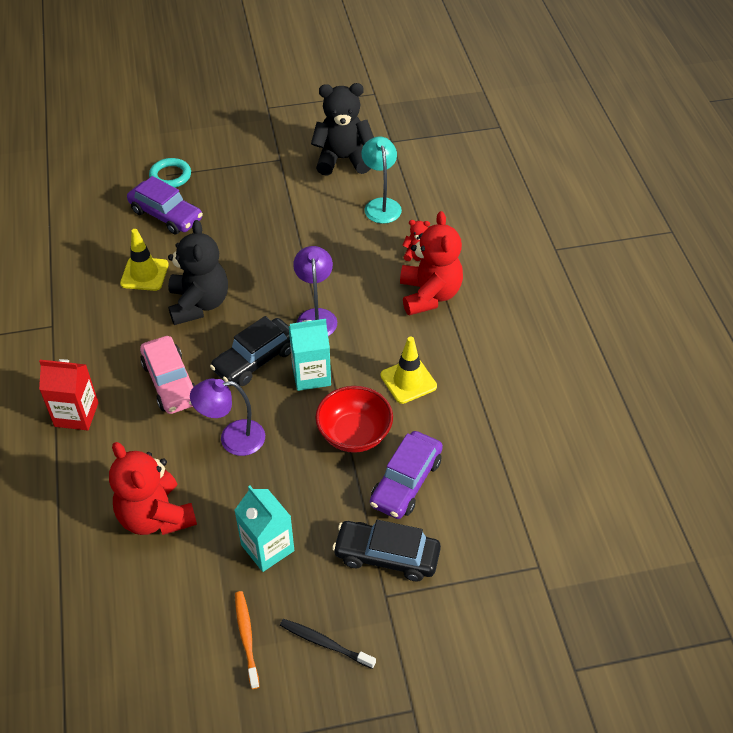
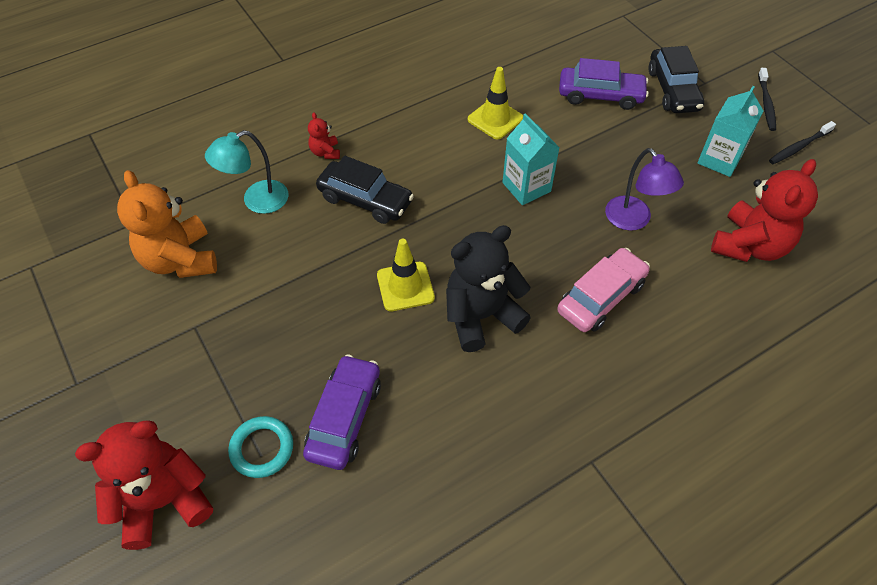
camera: 110 degrees left, 5 degrees up
(76, 414) = (692, 367): red carton -> none
(144, 274) = (460, 395): yellow traffic cone -> yellow traffic cone (405, 286)
(246, 637) = (799, 147): orange toothbrush -> black toothbrush
(255, 360) = (532, 236): black car -> black car (365, 200)
(316, 316) = (450, 206): purple lamp -> none
(343, 159) = (180, 260): black teddy bear -> orange teddy bear
(354, 434) = (574, 138): red bowl -> none
(429, 295) = (381, 130): red teddy bear -> red teddy bear (164, 501)

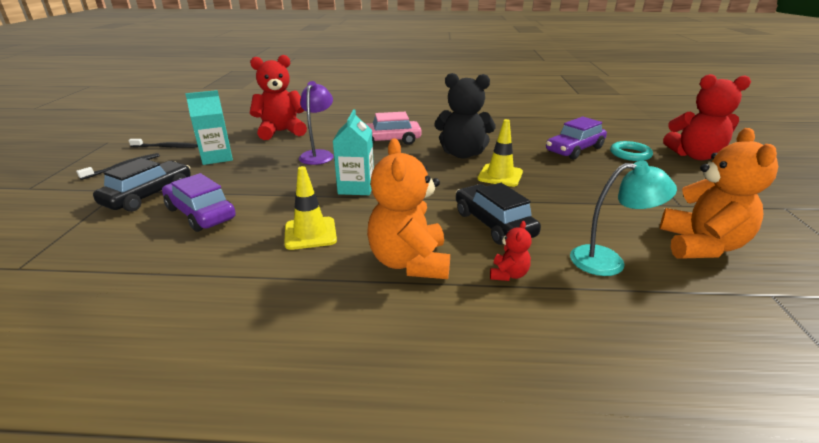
camera: 145 degrees left, 25 degrees down
(399, 130) = (409, 262): none -> orange teddy bear

